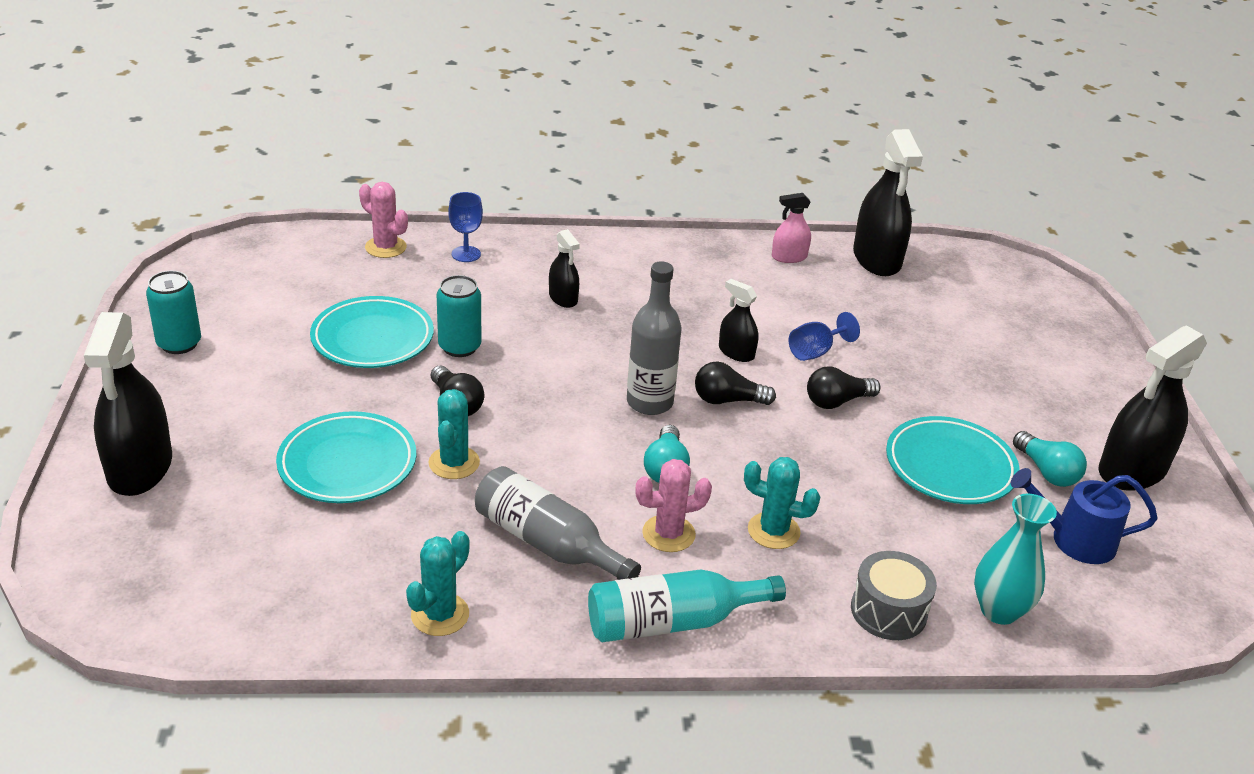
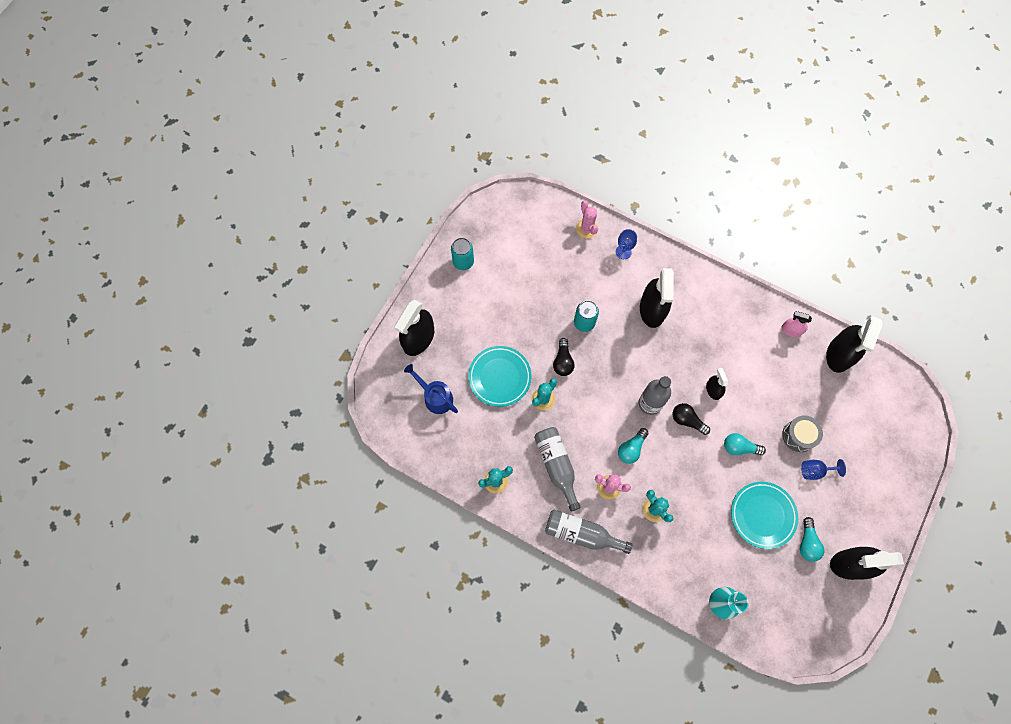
camera: 35 degrees right, 35 degrees up
(372, 338) = (548, 298): turquoise plate -> none
(563, 298) = (652, 309): black spray bottle -> black spray bottle, size x1.94
(672, 622) = (581, 533): turquoise bottle -> grey bottle
(815, 352) = (753, 408): blue goblet -> blue goblet (815, 471)
(837, 401) = (739, 447): black light bulb -> turquoise light bulb
(888, 611) = (673, 577): grey drum -> grey drum (798, 436)
(1073, 540) = (785, 586): blue watering can -> blue watering can (435, 397)

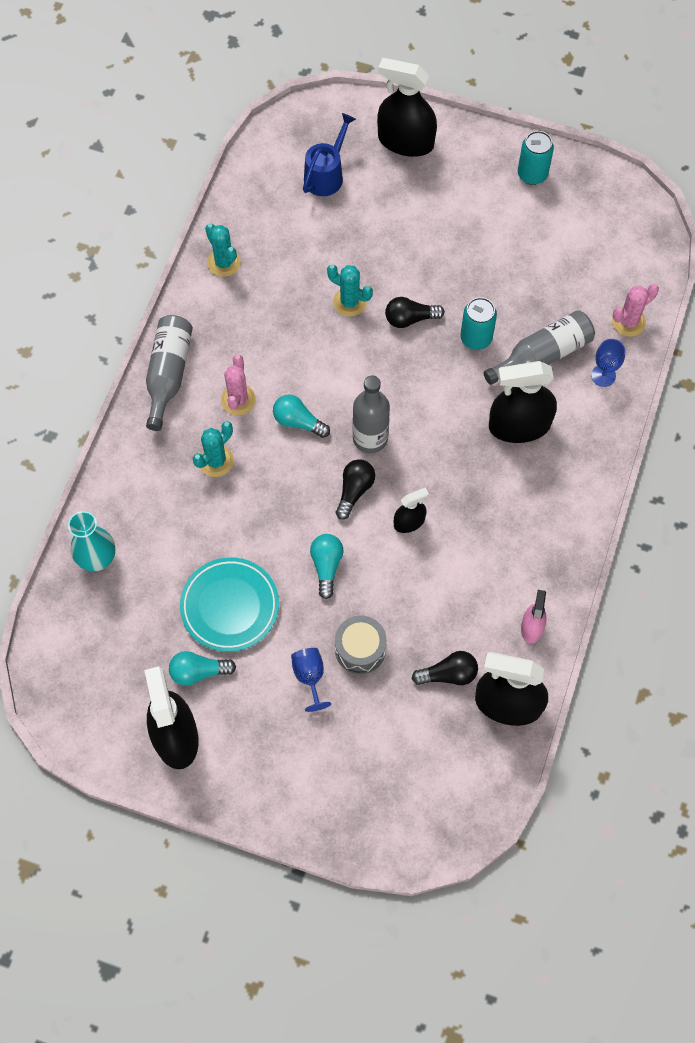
camera: 80 degrees right, 5 degrees down
(499, 377) = (370, 245): turquoise plate -> none
(556, 465) = (257, 331): grey bottle -> grey bottle (542, 355)
(818, 385) = (448, 674): none -> black light bulb

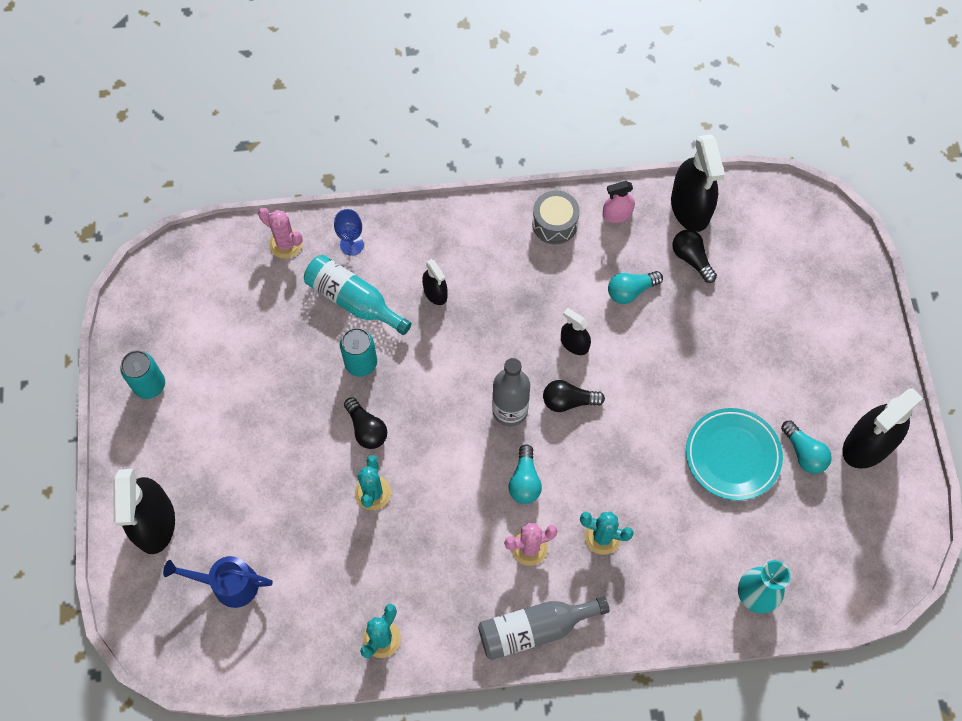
camera: 115 degrees left, 0 degrees up
(310, 677) = (755, 362): blue goblet -> none
(326, 566) = (651, 393): turquoise light bulb -> turquoise light bulb (630, 291)
(360, 649) = (709, 333): grey drum -> grey drum (554, 224)
(519, 426) = (435, 292): black spray bottle -> black spray bottle, size x0.51
(542, 355) = (353, 300): grey bottle -> turquoise bottle

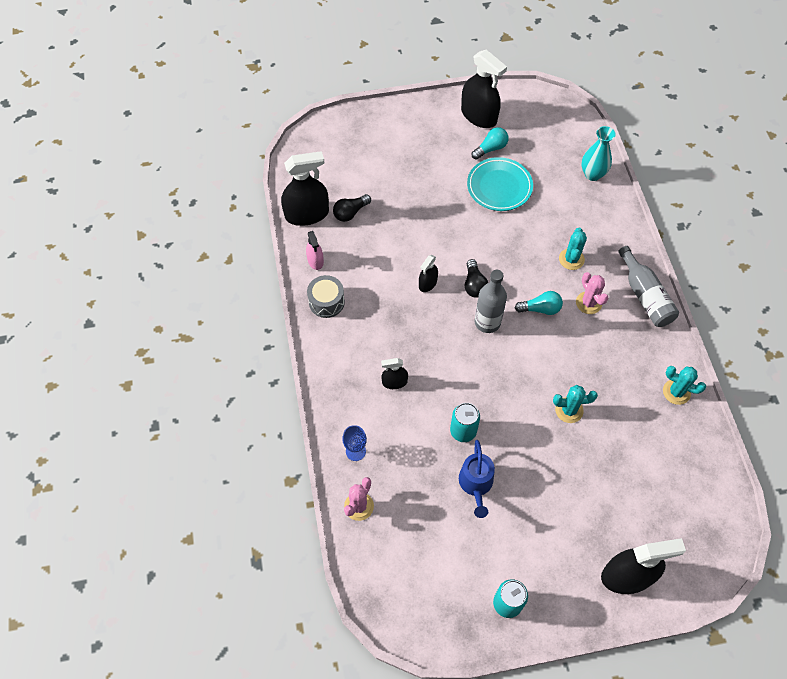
camera: 95 degrees left, 5 degrees down
(228, 584) = (663, 507): blue watering can -> blue watering can (476, 485)
(353, 300) = (408, 443): turquoise bottle -> none
(366, 429) = (518, 420): black light bulb -> none
(435, 292) = (394, 382): black spray bottle -> black spray bottle turned 150 degrees counterclockwise
(630, 291) = (380, 249): turquoise light bulb -> none

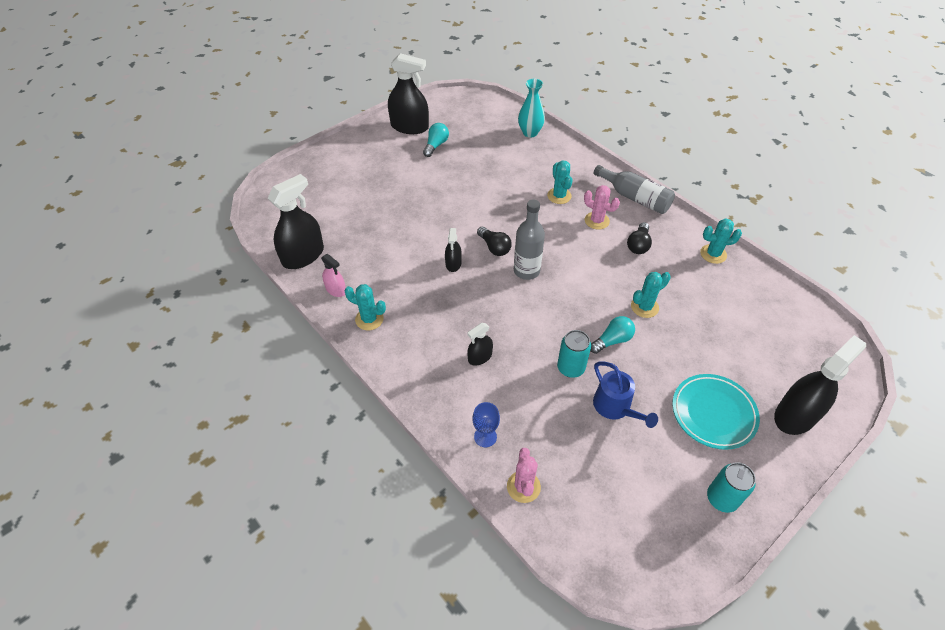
camera: 30 degrees left, 10 degrees down
(326, 302) = (369, 319): grey drum -> turquoise cactus
(350, 213) = (344, 238): black light bulb -> black light bulb (638, 245)
(499, 187) = (462, 169): turquoise plate -> turquoise plate (713, 413)
(540, 309) = (562, 241): turquoise light bulb -> turquoise light bulb (612, 340)

